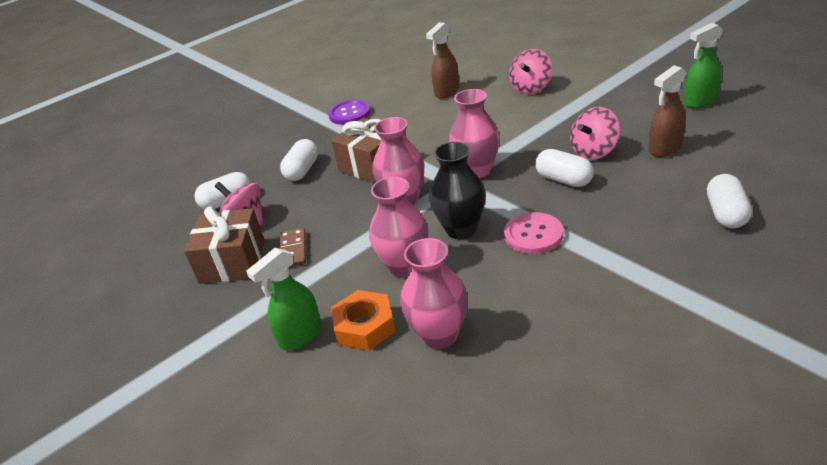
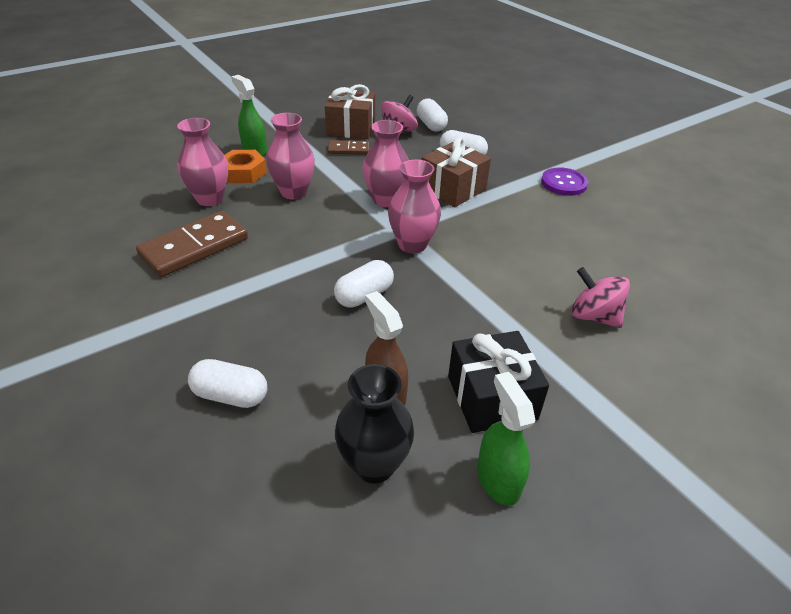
camera: 90 degrees right, 5 degrees up
(446, 92) = (600, 248): brown spray bottle -> none
(461, 229) = (323, 223): black vase -> black vase (374, 465)
(533, 235) = (289, 259): pink button -> none
(546, 310) = (194, 247): none -> brown domino
(594, 151) = (409, 331): pink spinning top -> none
(636, 112) = (491, 397): none -> black gift

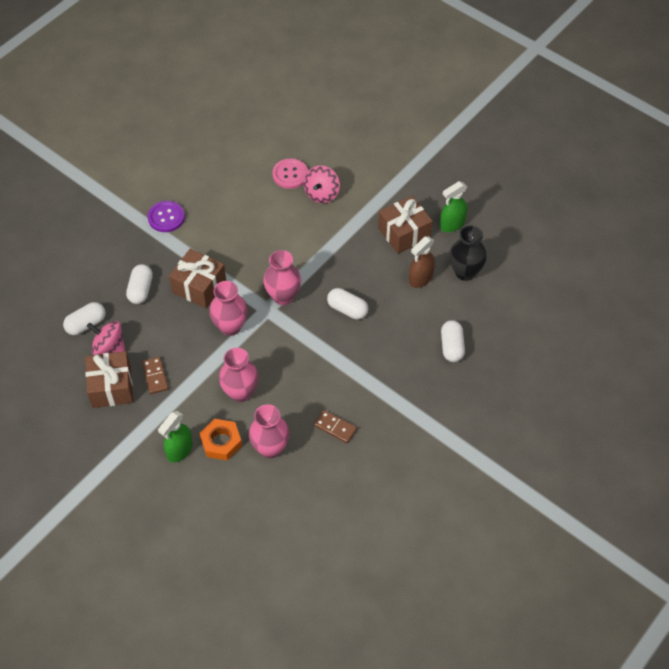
camera: 105 degrees left, 15 degrees up
(194, 247) = (335, 427): brown domino -> brown domino, size x0.53
(491, 397) = (404, 233): black gift -> brown gift
(635, 292) = (290, 174): none -> pink button

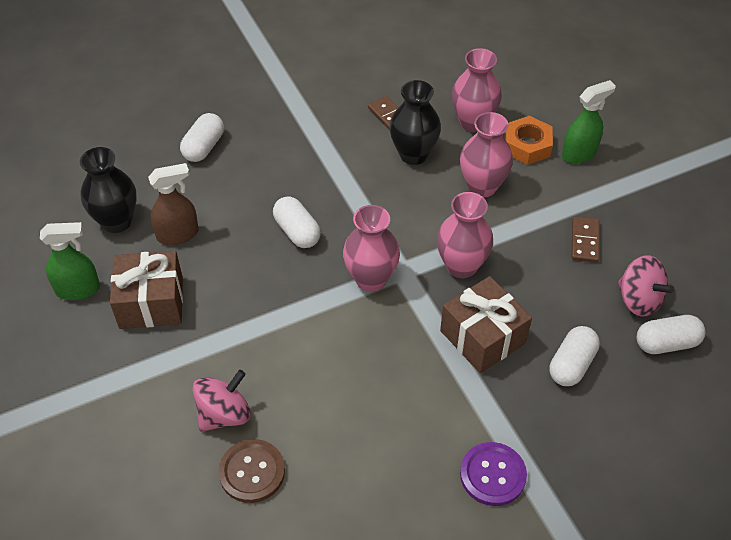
camera: 155 degrees left, 5 degrees down
(111, 387) = (646, 248): brown gift -> none
(290, 174) = (252, 472): pink button -> brown button
(301, 400) = (413, 154): none -> black vase

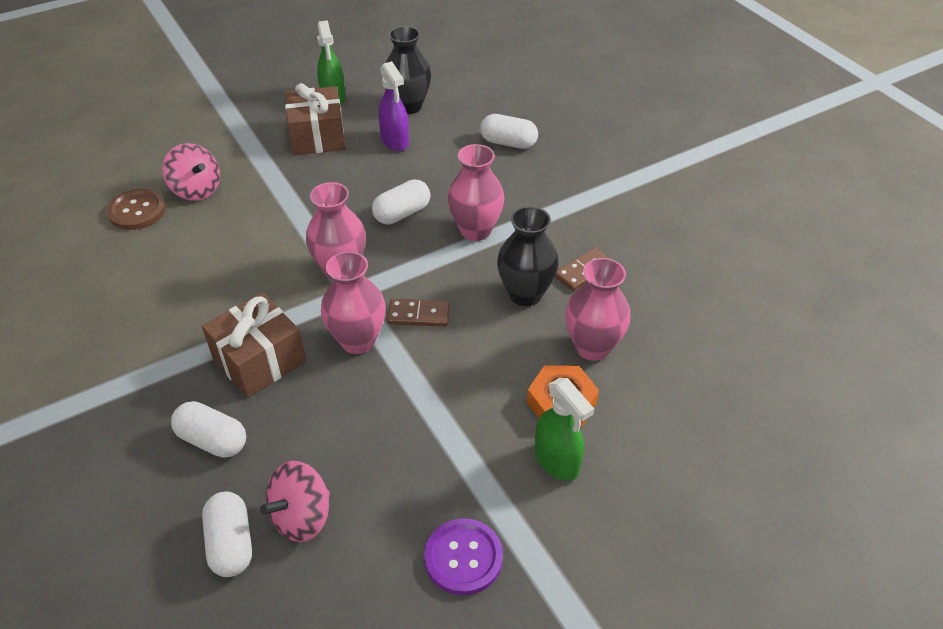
camera: 85 degrees right, 5 degrees down
(178, 234) = (395, 141): brown spray bottle -> purple spray bottle
(482, 186) = (482, 357): pink vase -> pink vase (475, 230)
(492, 475) = (92, 370): purple button -> purple button (463, 557)
(584, 241) = (399, 461): brown domino -> brown domino (418, 315)

